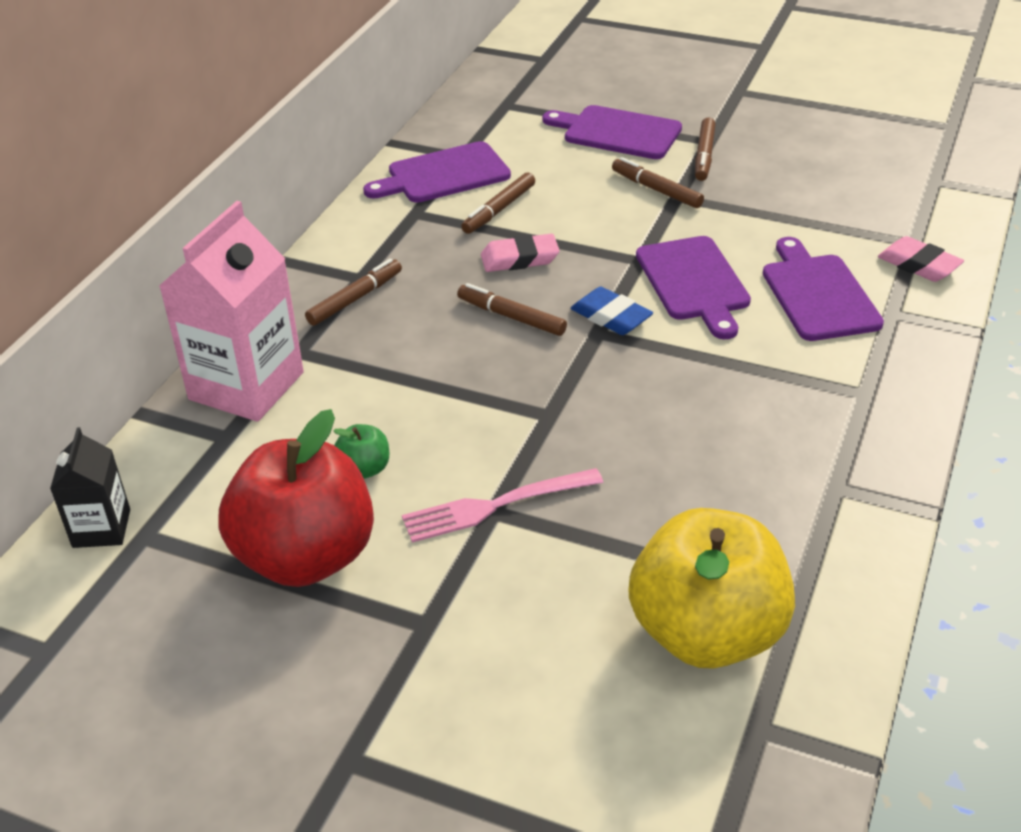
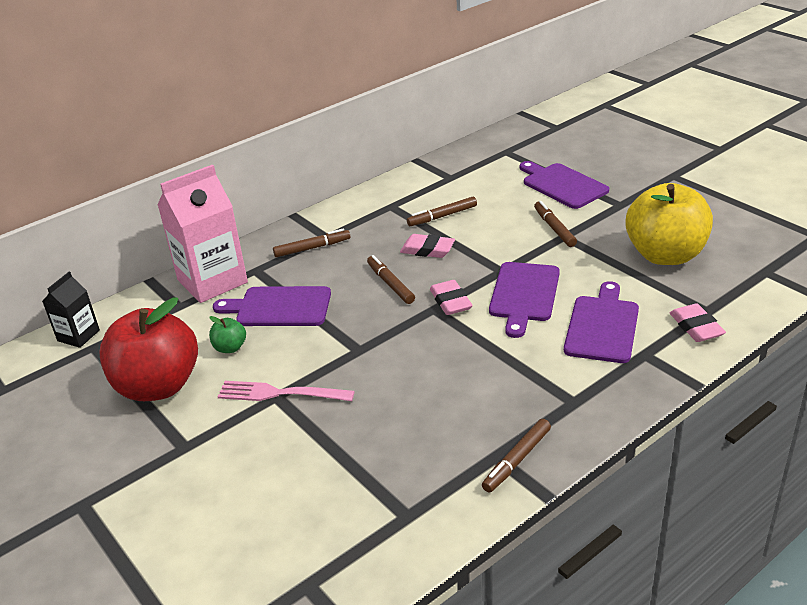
camera: 30 degrees right, 5 degrees down
(443, 175) = (428, 187): purple cutting board -> purple cutting board (279, 307)
(611, 317) = (450, 301): blue eraser -> pink eraser
(704, 155) = (608, 213): brown marker -> brown marker (517, 460)
(707, 633) = (330, 515): yellow apple -> yellow apple (665, 255)

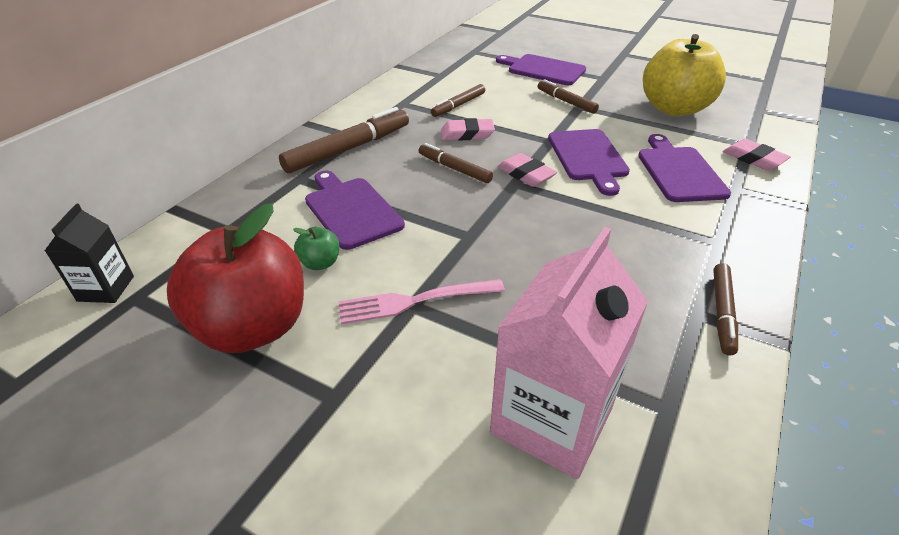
camera: 25 degrees left, 5 degrees up
(212, 281) = (254, 197): pink carton -> pink carton (552, 420)
(279, 307) = (351, 210): purple cutting board -> purple cutting board turned 75 degrees clockwise
(312, 248) = (348, 149): brown marker -> brown marker, size x1.72

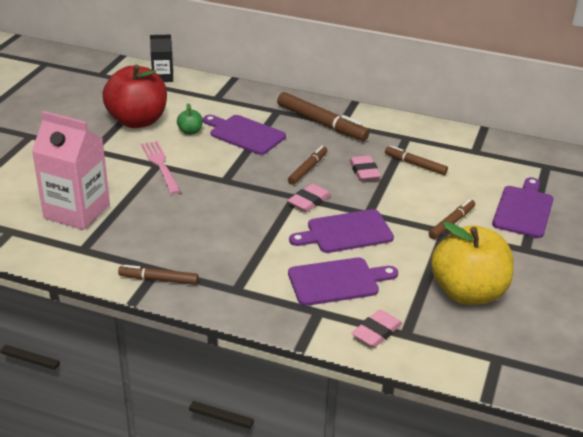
camera: 80 degrees right, 5 degrees down
(351, 210) = (245, 134): purple cutting board -> purple cutting board turned 105 degrees counterclockwise

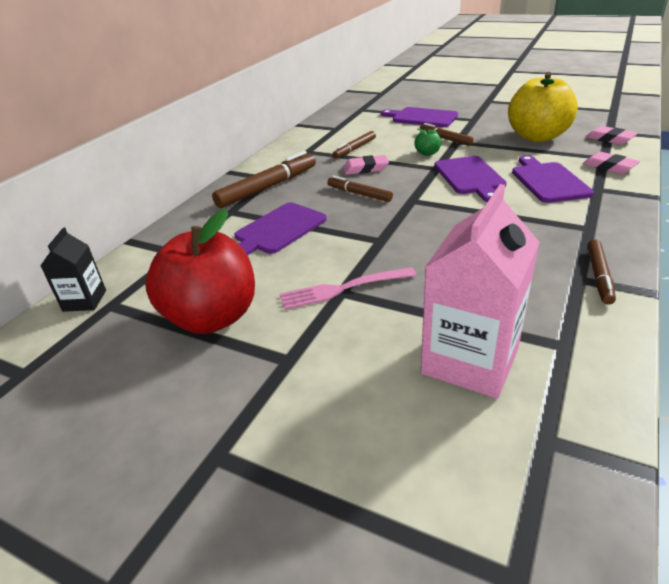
camera: 80 degrees left, 0 degrees up
(190, 131) = (259, 269): green apple -> green apple (427, 153)
(309, 201) = (420, 193): pink eraser -> pink eraser (610, 139)

